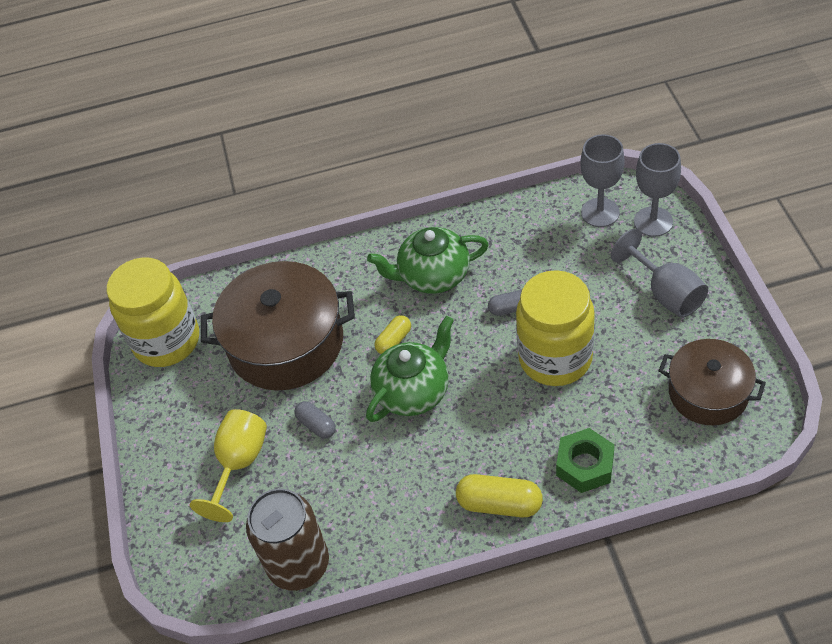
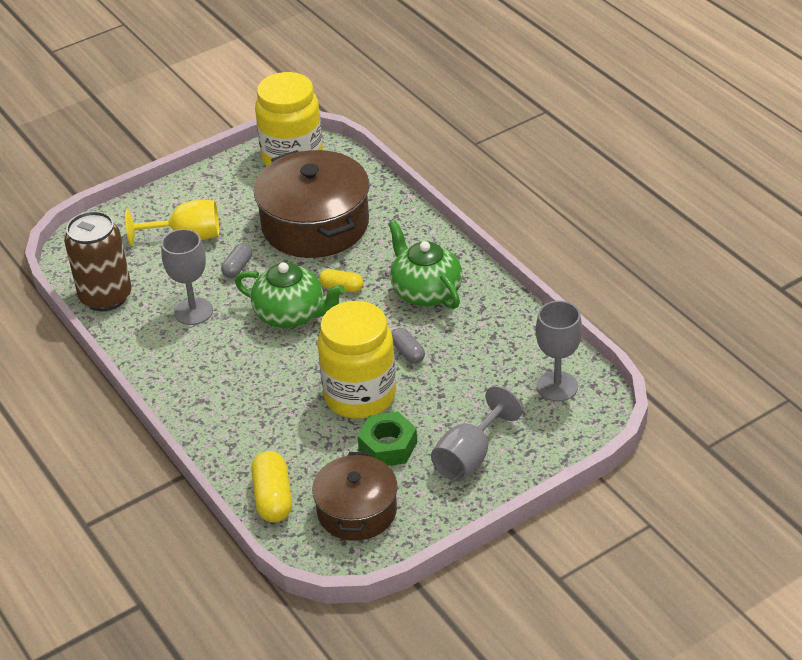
camera: 65 degrees right, 10 degrees down
(499, 504) = (193, 397): yellow capsule -> yellow capsule (273, 498)
(585, 465) = (248, 442): green nut -> green nut (388, 446)
(653, 222) = (562, 428): grey goblet -> grey goblet (193, 311)

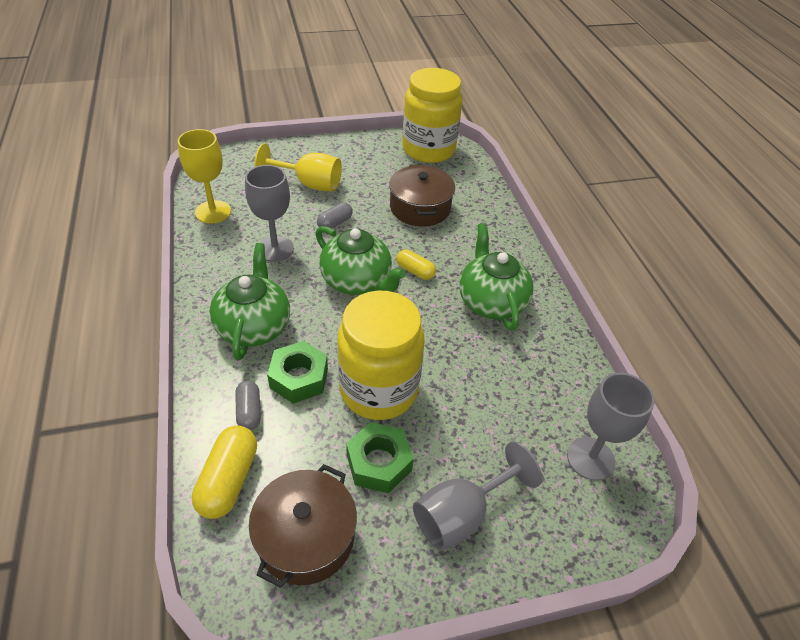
camera: 15 degrees right, 5 degrees up
(106, 297) = (213, 212): brown can -> yellow goblet
(218, 384) = (254, 326): none -> green teapot
(285, 410) = (299, 378): none -> green nut
(315, 224) = (420, 208): brown pot -> brown pot, size x0.62
(407, 352) = (447, 359): grey capsule -> grey capsule (249, 411)

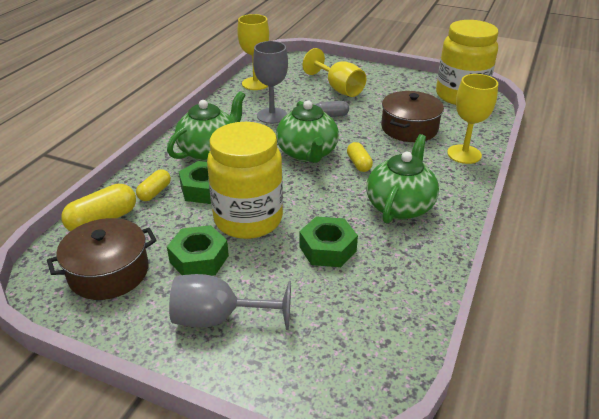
camera: 40 degrees right, 10 degrees down
(249, 411) = (155, 192): grey capsule -> yellow capsule
(477, 381) = (327, 249): none -> green nut
(489, 218) = (464, 154): none -> yellow goblet
(590, 458) = (364, 344): grey goblet -> none

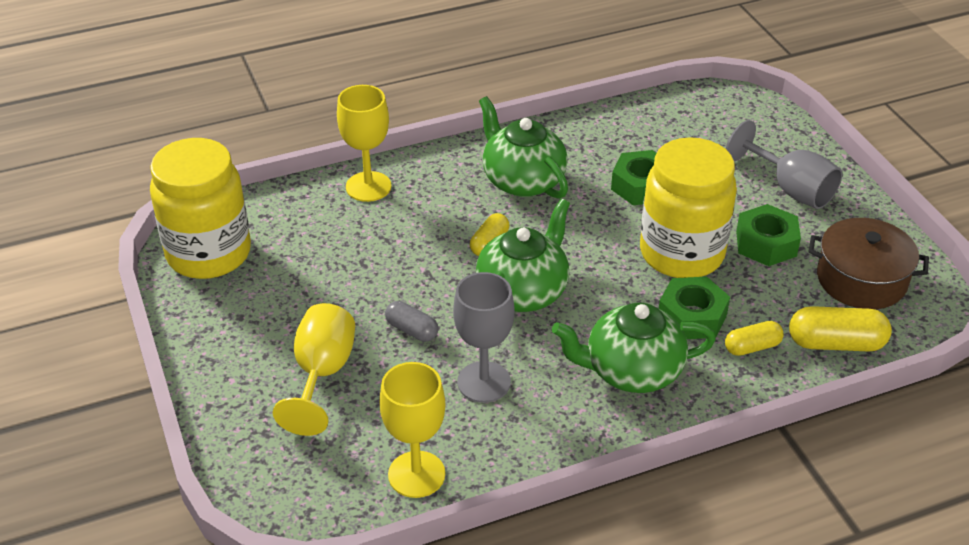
camera: 135 degrees left, 5 degrees up
(400, 206) = (522, 180): green teapot -> green teapot turned 75 degrees clockwise
(409, 128) = (358, 250): brown pot -> none

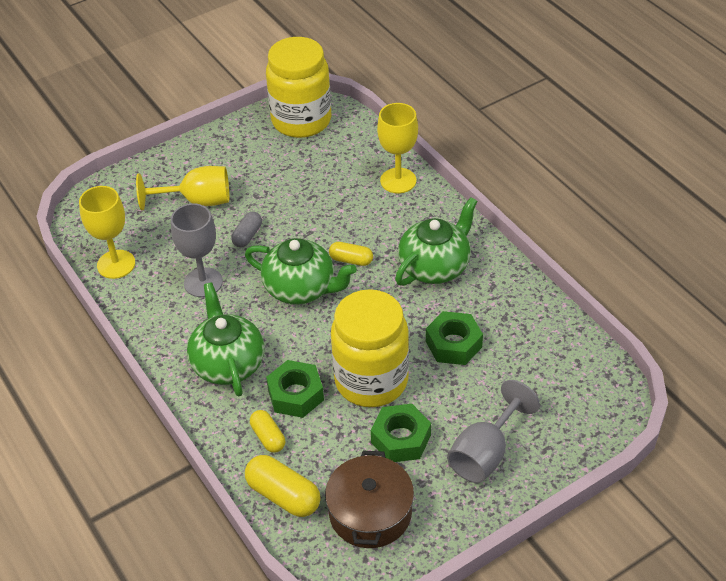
camera: 80 degrees right, 5 degrees up
(836, 343) = (283, 495): yellow capsule -> yellow capsule turned 45 degrees counterclockwise

